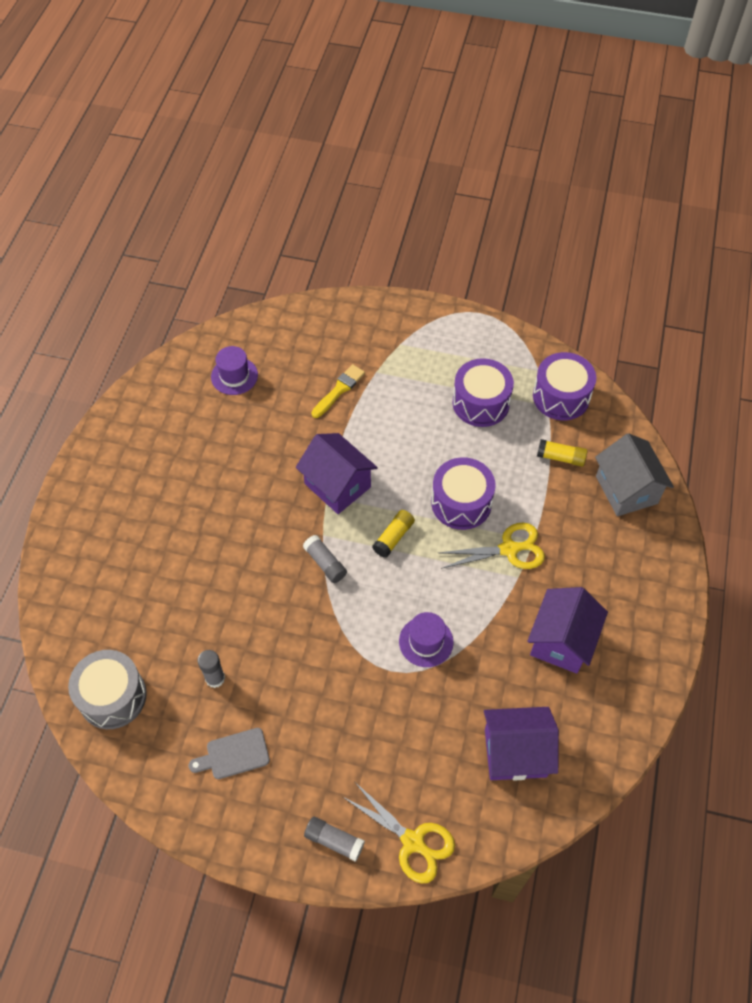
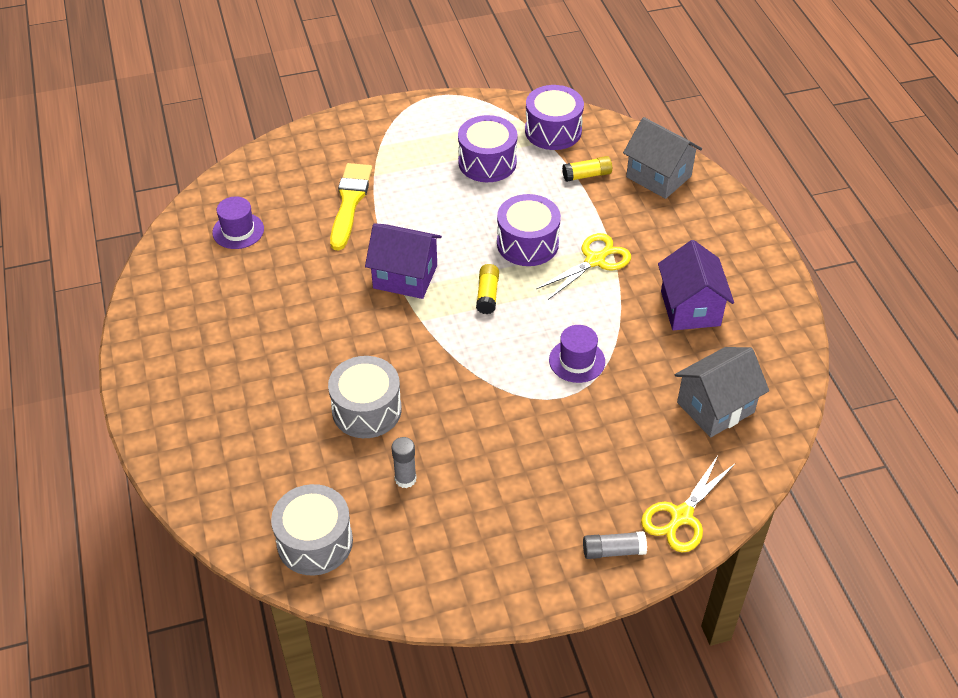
camera: 30 degrees left, 10 degrees down
(226, 597) = (366, 410): none -> grey drum
(234, 754) = (470, 530): grey cutting board -> none
(325, 563) = (440, 341): grey glue stick -> none
(339, 390) = (350, 202): yellow brush -> yellow brush, size x1.53
(413, 841) = (681, 516): yellow scissors -> yellow scissors turned 120 degrees clockwise
(515, 753) = (715, 407): purple house -> grey house

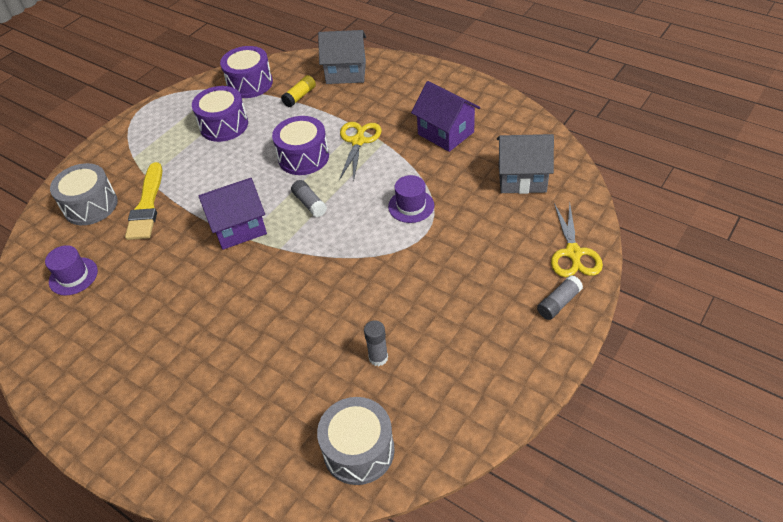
camera: 35 degrees left, 0 degrees up
(350, 202) = (147, 205): yellow brush -> yellow brush turned 150 degrees counterclockwise
(366, 410) = (302, 332): grey drum -> grey drum (90, 205)
(487, 295) = (309, 204): yellow glue stick -> grey glue stick
(715, 407) = (522, 178): grey house -> grey house turned 75 degrees clockwise

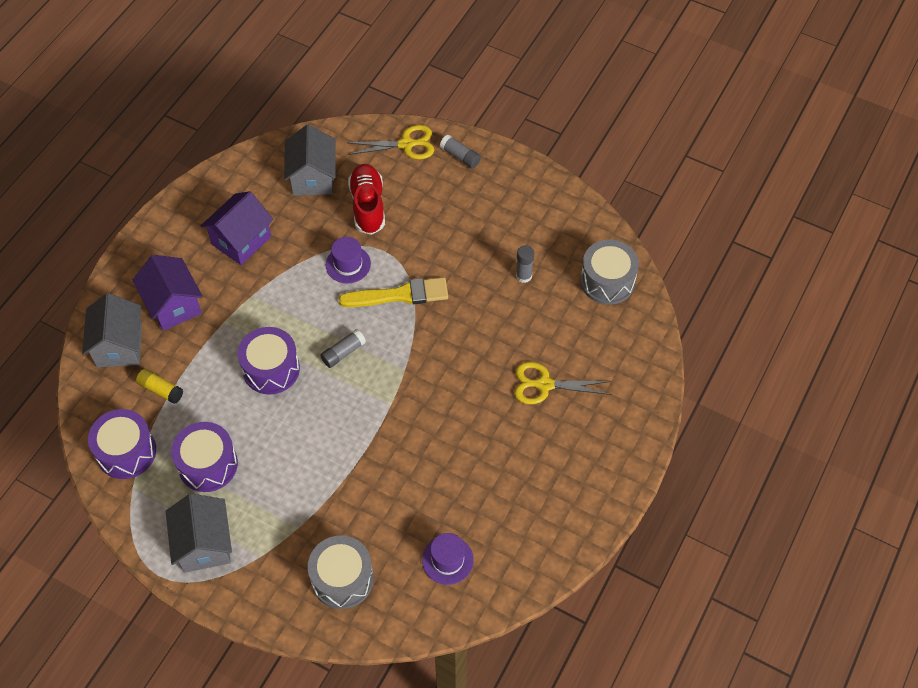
camera: 100 degrees left, 10 degrees up
(147, 205) = (343, 515): yellow brush -> yellow brush (399, 295)
(156, 127) = (204, 544): none -> grey house
(239, 228) = (377, 412): purple house -> purple house (173, 305)
(358, 141) = (248, 319): yellow scissors -> yellow scissors (544, 385)
(484, 220) = (368, 206): none -> red shoe

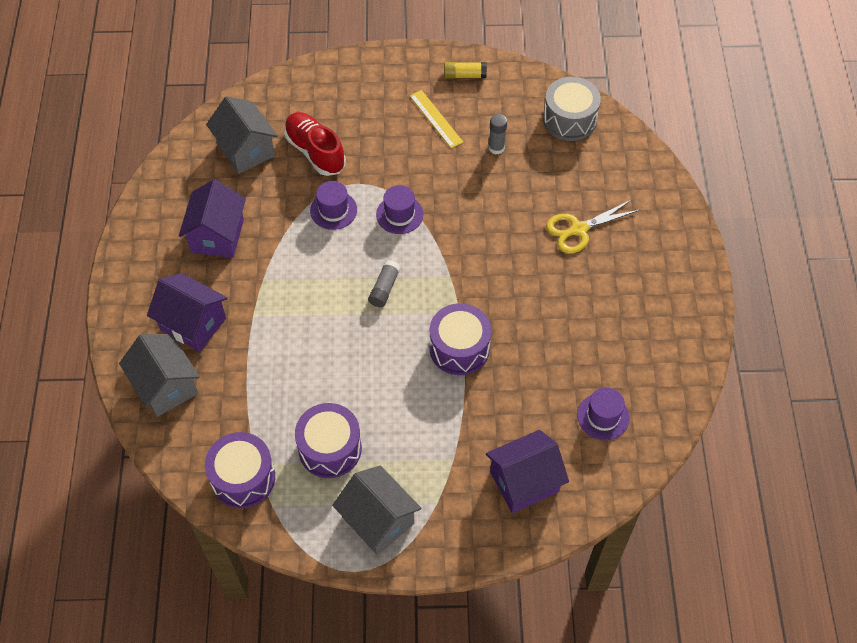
camera: 30 degrees left, 0 degrees up
(161, 390) = (236, 405): yellow glue stick -> yellow glue stick (464, 75)
(271, 369) = (328, 335): purple drum -> purple drum (459, 348)
(342, 579) = (524, 482): grey drum -> purple house
(399, 295) = (399, 214): yellow brush -> purple hat
(406, 144) = (312, 83): yellow scissors -> none
(460, 156) = (368, 72): grey glue stick -> none
(489, 225) = (436, 119): none -> yellow ruler

